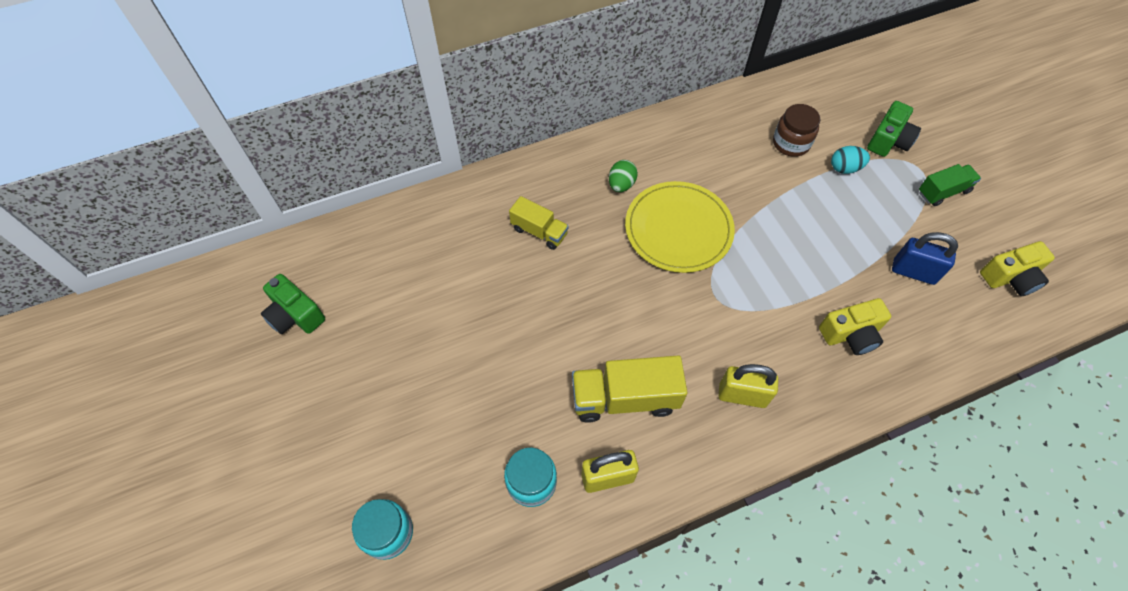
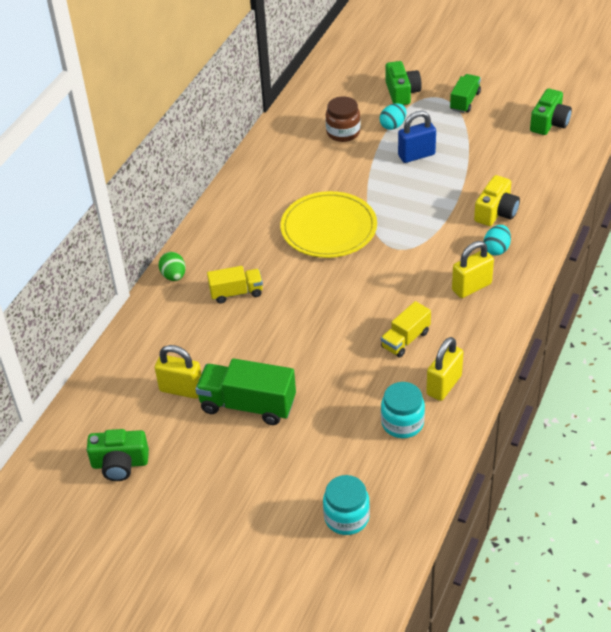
camera: 40 degrees left, 15 degrees down
(405, 287) = (181, 389): none -> yellow padlock
(435, 346) = (248, 405): none -> green truck
(621, 185) = (259, 228): green egg -> green egg (174, 276)
(625, 398) = (405, 339): yellow truck -> yellow truck, size x0.61
(809, 375) = (496, 249): none -> turquoise egg
(913, 272) = (495, 156): blue padlock -> blue padlock (416, 155)
(1010, 277) = (549, 123): yellow camera -> green camera

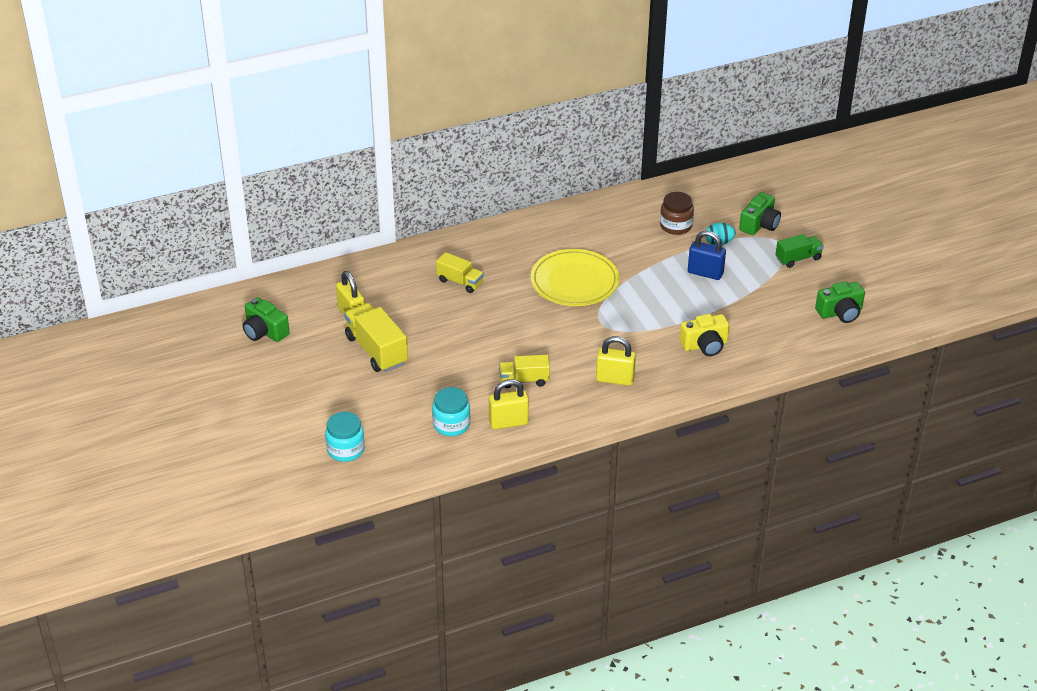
camera: 40 degrees right, 5 degrees down
(174, 276) = (436, 247): green egg -> none
(248, 405) = (376, 350): green truck -> yellow truck
(496, 249) = (668, 368): turquoise egg -> none

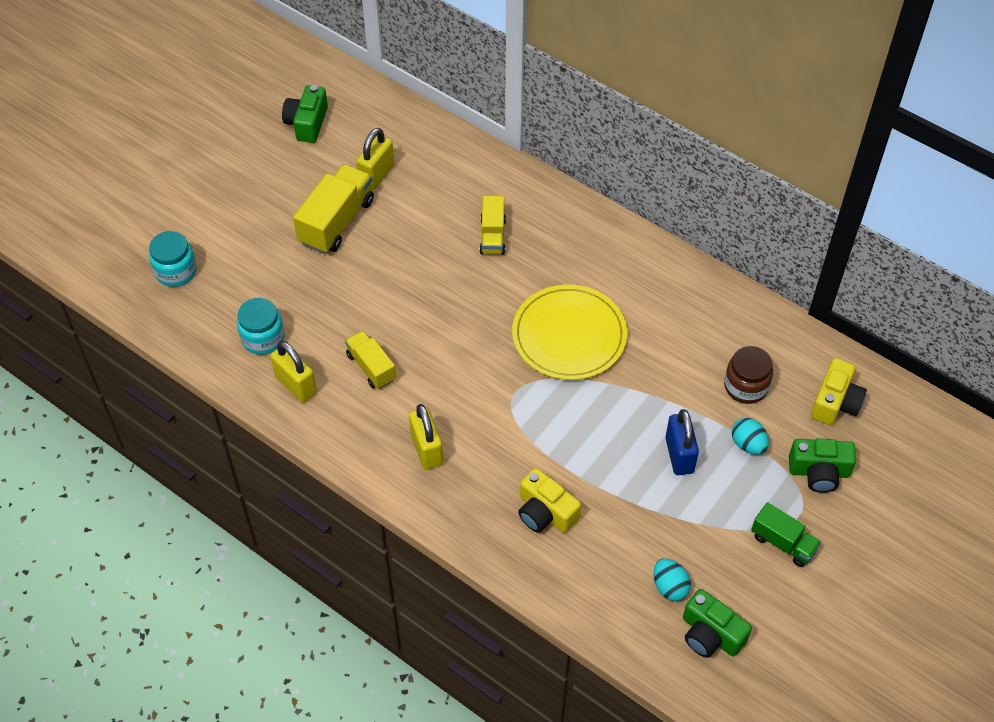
camera: 60 degrees right, 15 degrees up
(715, 197) = (835, 402): none -> yellow camera
(796, 315) = (669, 587): none -> turquoise egg

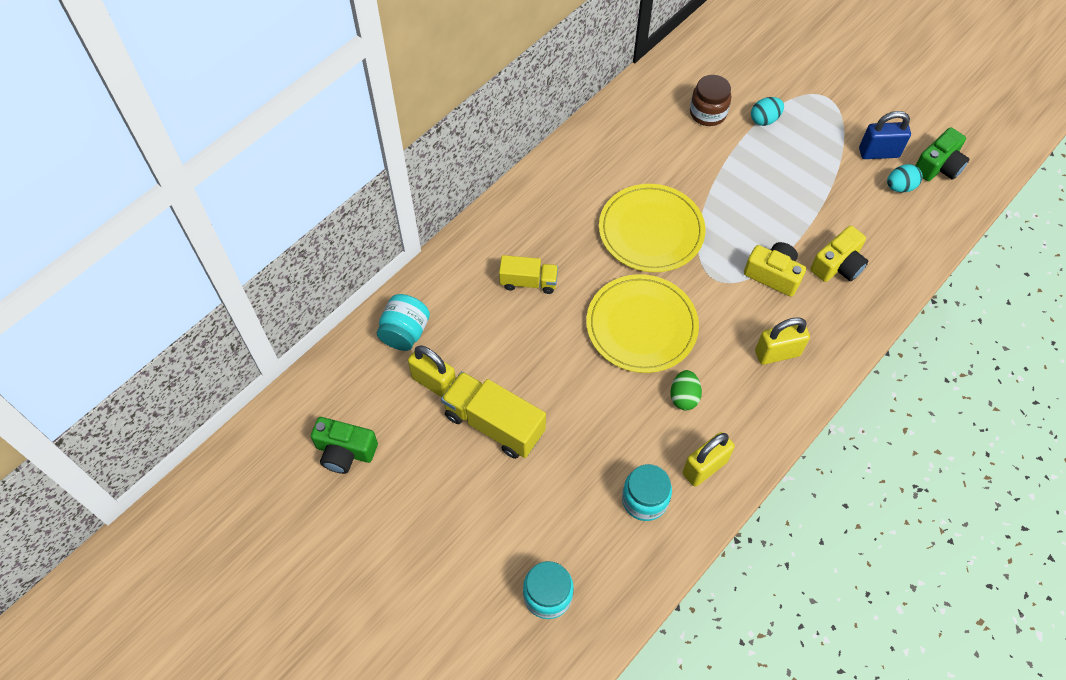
camera: 85 degrees left, 5 degrees up
(371, 367) = (684, 397): yellow truck -> green egg
(427, 149) = (405, 332): none -> turquoise jar
(450, 330) = (641, 326): none -> yellow plate
(679, 455) = (776, 166): blue padlock -> blue padlock (878, 153)
(783, 543) = (854, 111): green truck -> none
(819, 472) = (789, 80): green camera -> none
(835, 402) = (723, 60): yellow camera -> yellow camera (773, 275)

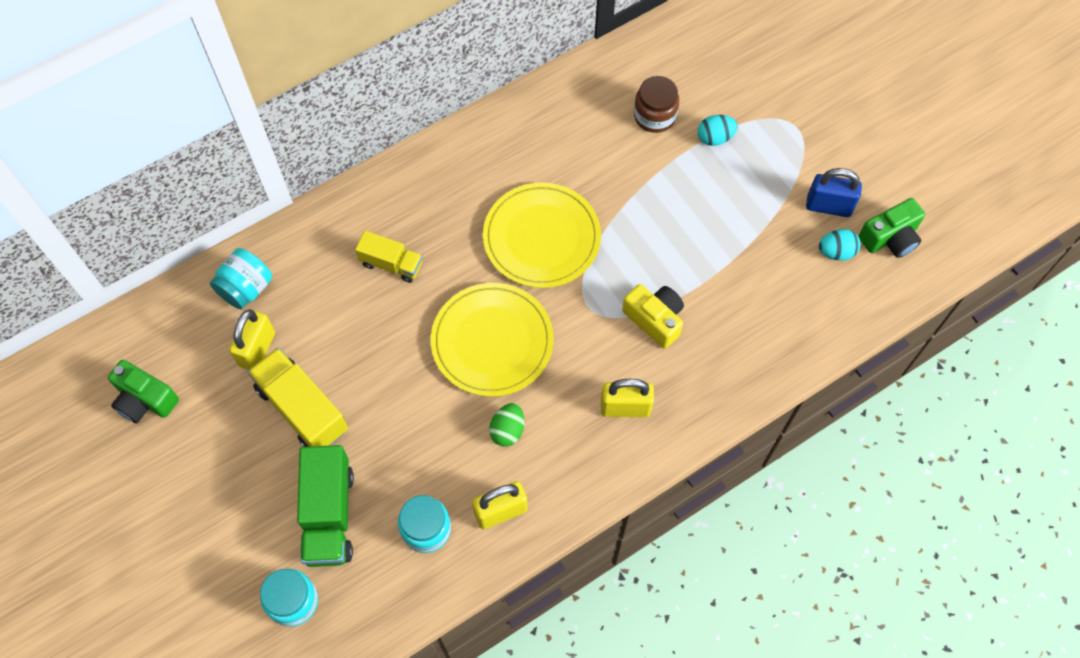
camera: 15 degrees right, 5 degrees up
(434, 382) = (257, 349): yellow padlock -> yellow padlock turned 60 degrees clockwise
(552, 510) = (329, 515): none -> green truck
(838, 265) = (730, 325): yellow camera -> none

